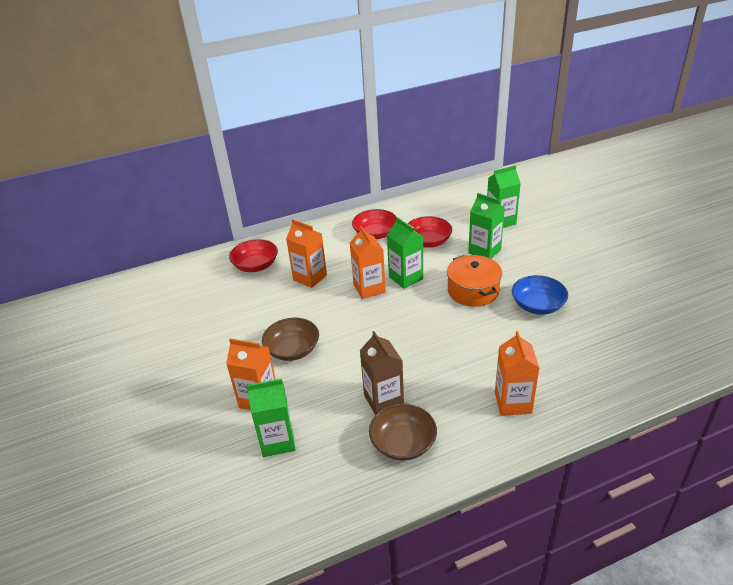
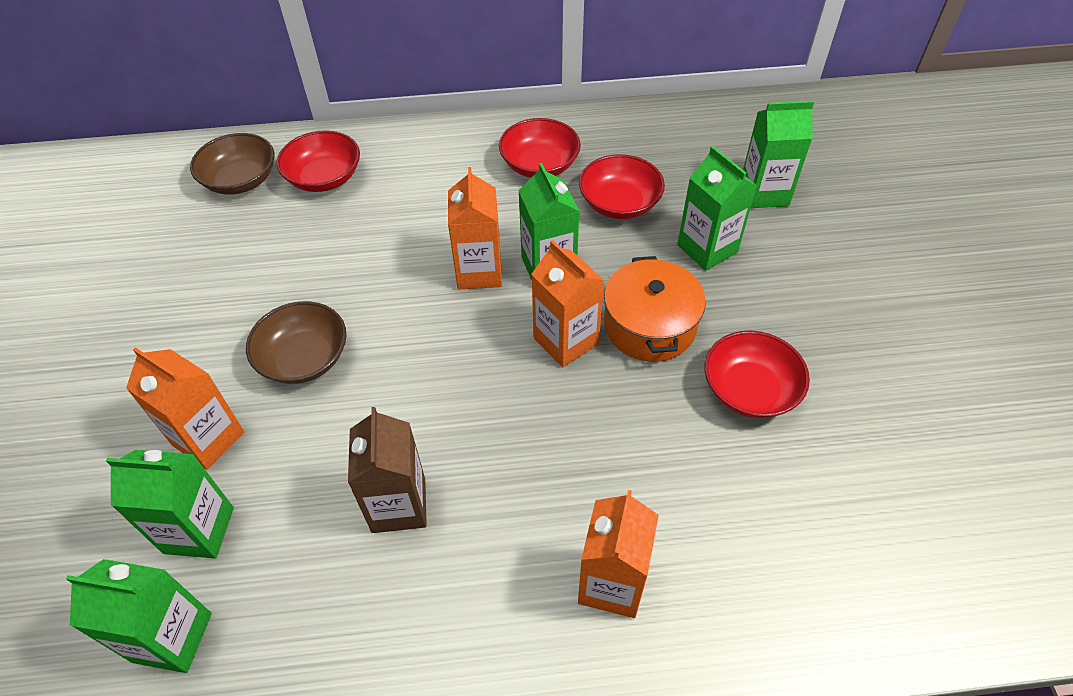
camera: 15 degrees right, 15 degrees up
(291, 491) = (172, 637): none -> green carton
(310, 277) = (396, 223): orange carton -> orange carton (566, 341)
(403, 443) = (389, 604): brown bowl -> brown bowl (240, 180)
(537, 305) = (749, 390): blue bowl -> red bowl

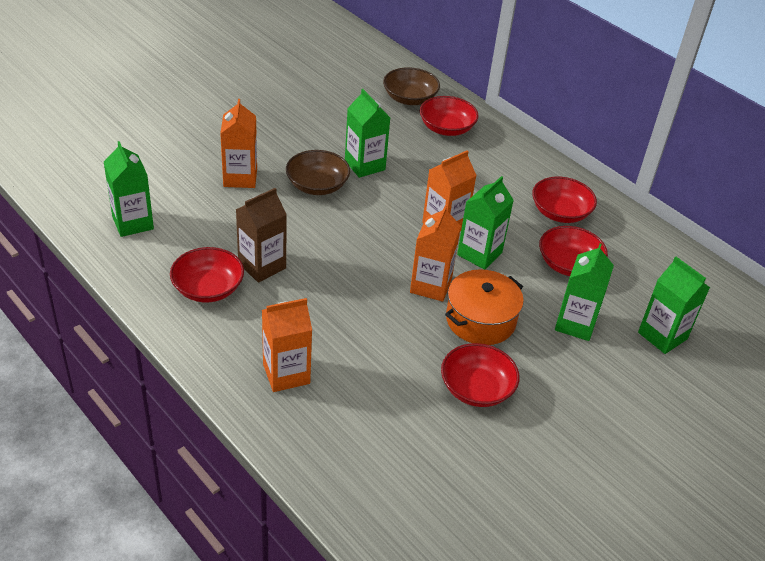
camera: 50 degrees right, 10 degrees down
(199, 530) = (190, 202): green carton -> green carton (364, 165)
(390, 599) = (208, 288): none -> red bowl

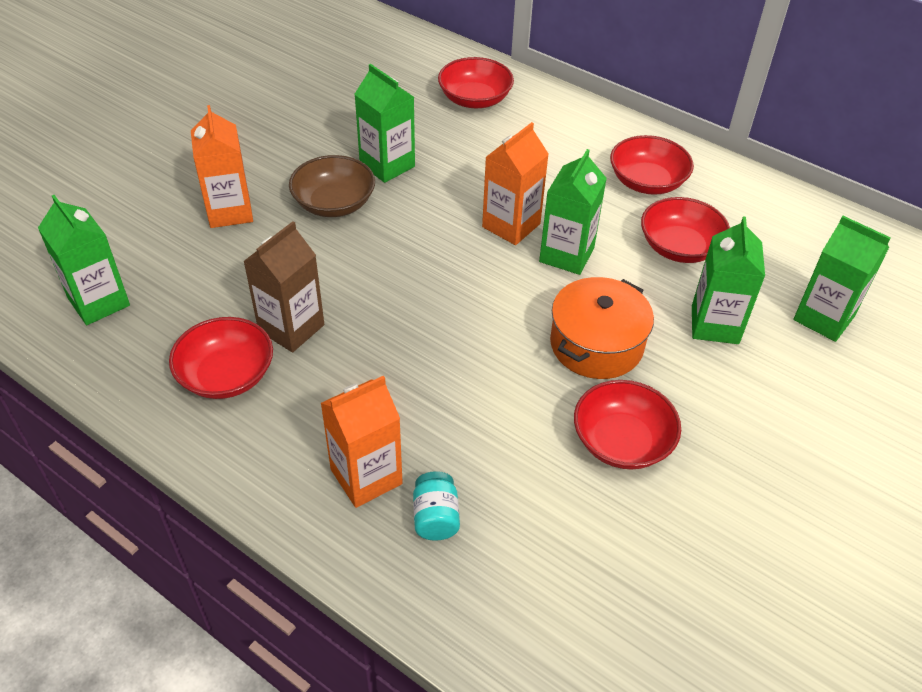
camera: 10 degrees left, 5 degrees up
(326, 410) = (435, 517): none -> turquoise jar
(409, 98) = (418, 69): brown bowl -> none
(430, 286) = (519, 310): orange carton -> none

